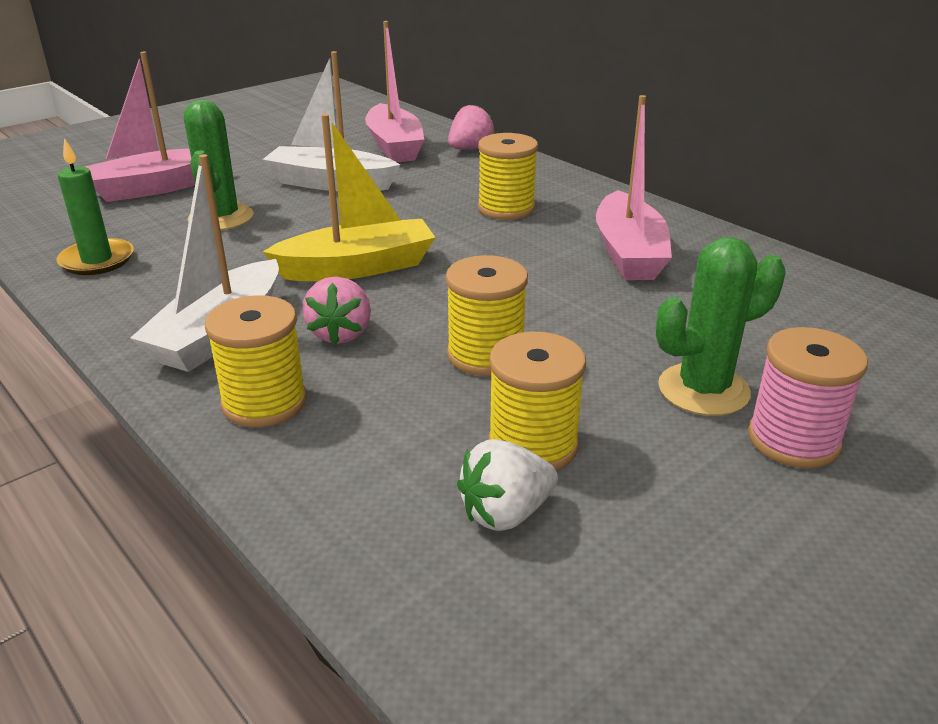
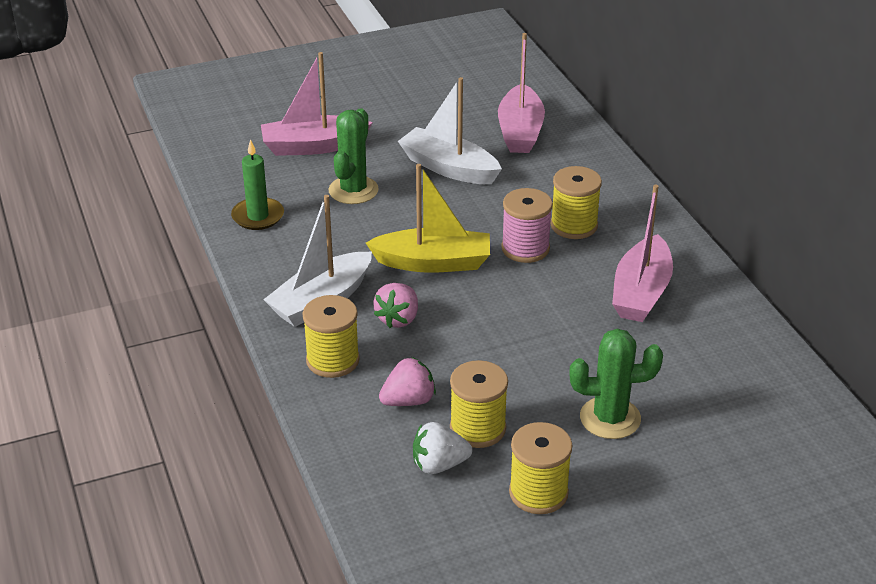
camera: 20 degrees right, 5 degrees up
(470, 149) = (583, 147): pink strawberry -> pink strawberry (408, 401)
(485, 355) = (484, 358): yellow spool -> yellow spool (538, 493)
(793, 440) = (640, 466): pink spool -> pink spool (525, 248)

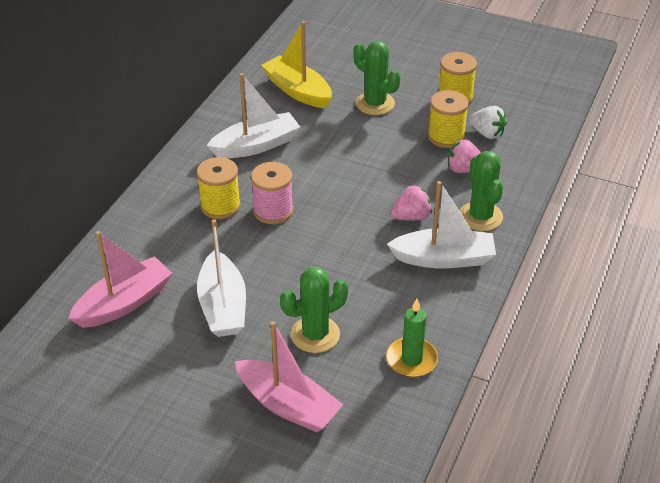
camera: 135 degrees left, 5 degrees up
(332, 360) = (480, 216): yellow spool -> green cactus
(433, 262) = (341, 239): yellow boat -> yellow boat (298, 91)
(641, 292) = (256, 145): pink boat -> white boat

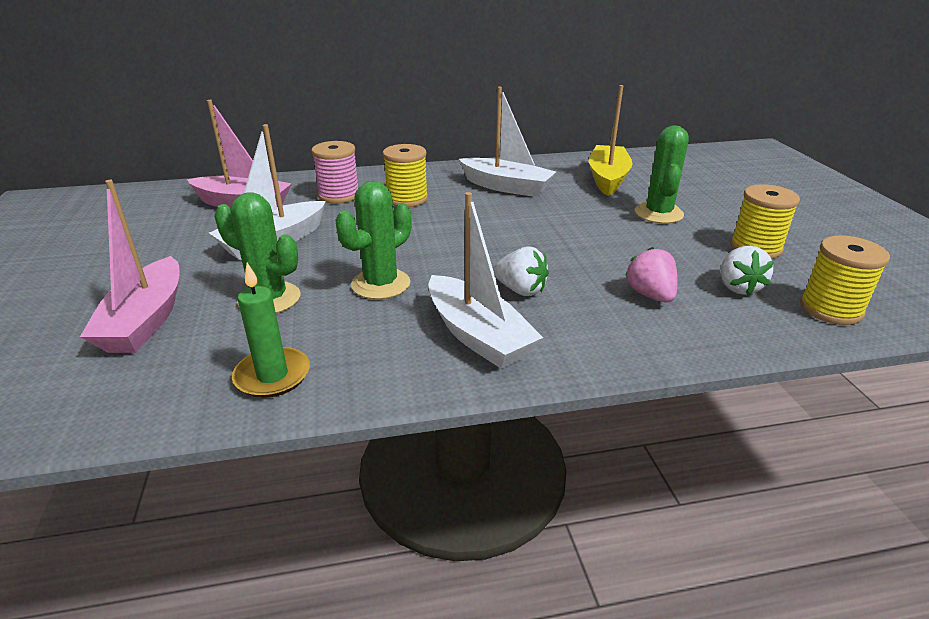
camera: 55 degrees right, 10 degrees down
(273, 211) = (430, 220): pink spool -> pink spool (339, 195)
(411, 217) = (520, 290): pink strawberry -> white strawberry
(446, 137) = (683, 265): yellow spool -> yellow spool (830, 309)
(480, 216) = (587, 335): green cactus -> green cactus (381, 284)

